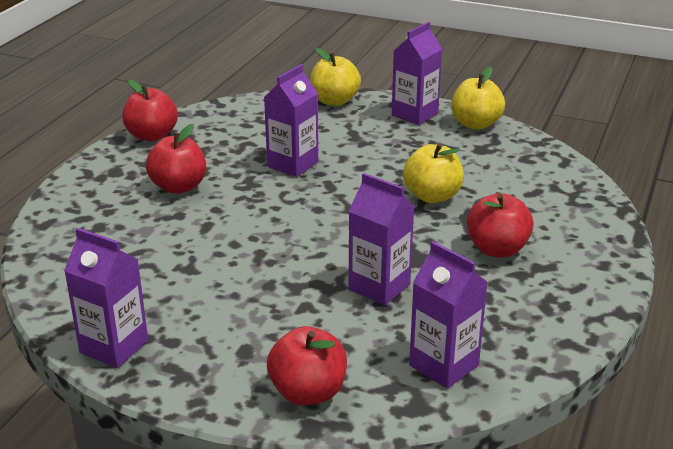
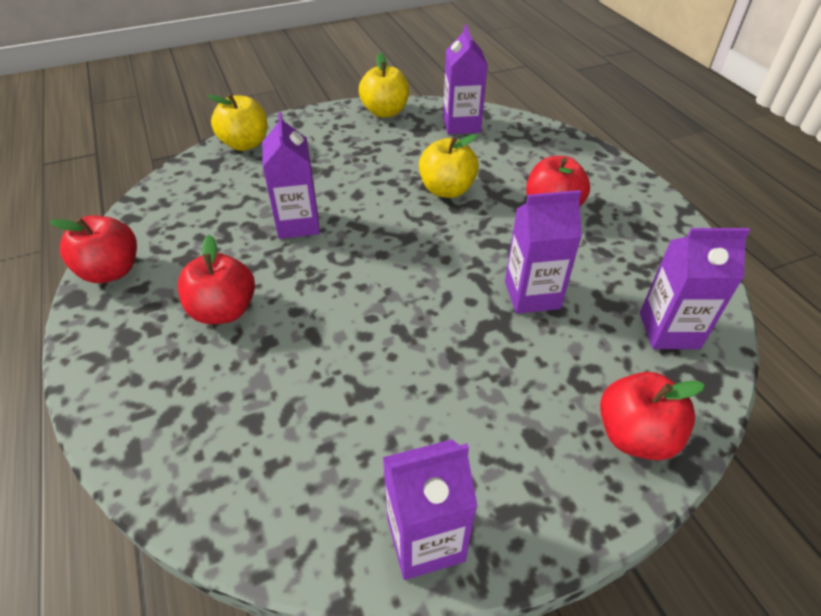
camera: 45 degrees left, 15 degrees up
(414, 114) = (329, 125): purple carton -> purple carton (461, 125)

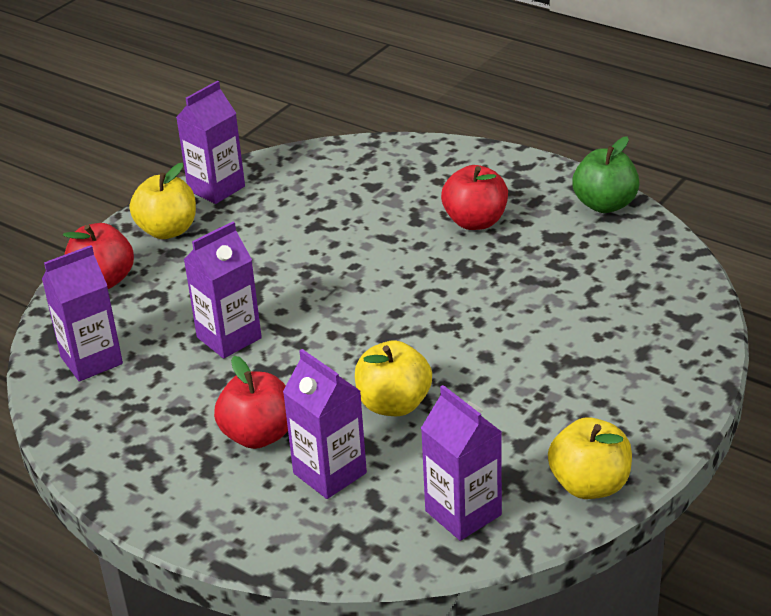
camera: 150 degrees right, 10 degrees down
(111, 271) = (604, 204): red apple -> green apple
(245, 144) = (689, 354): yellow apple -> yellow apple (167, 230)
(298, 223) = (506, 302): purple carton -> purple carton (330, 473)

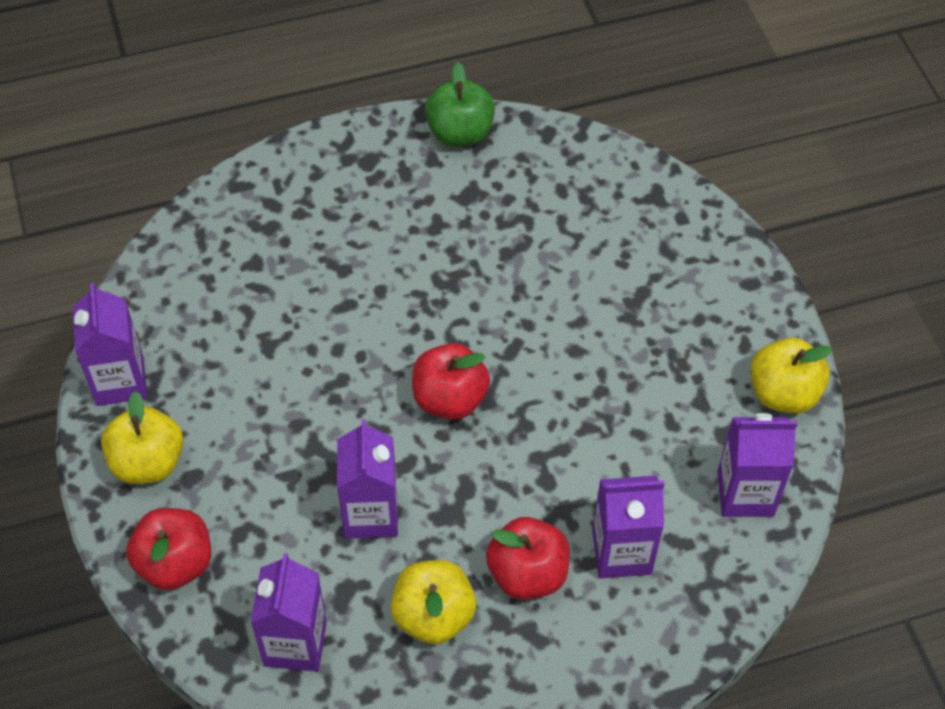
camera: 55 degrees left, 20 degrees up
(394, 404) = (577, 452): yellow apple -> yellow apple (433, 615)
(475, 222) = (389, 231): red apple -> red apple (450, 399)

